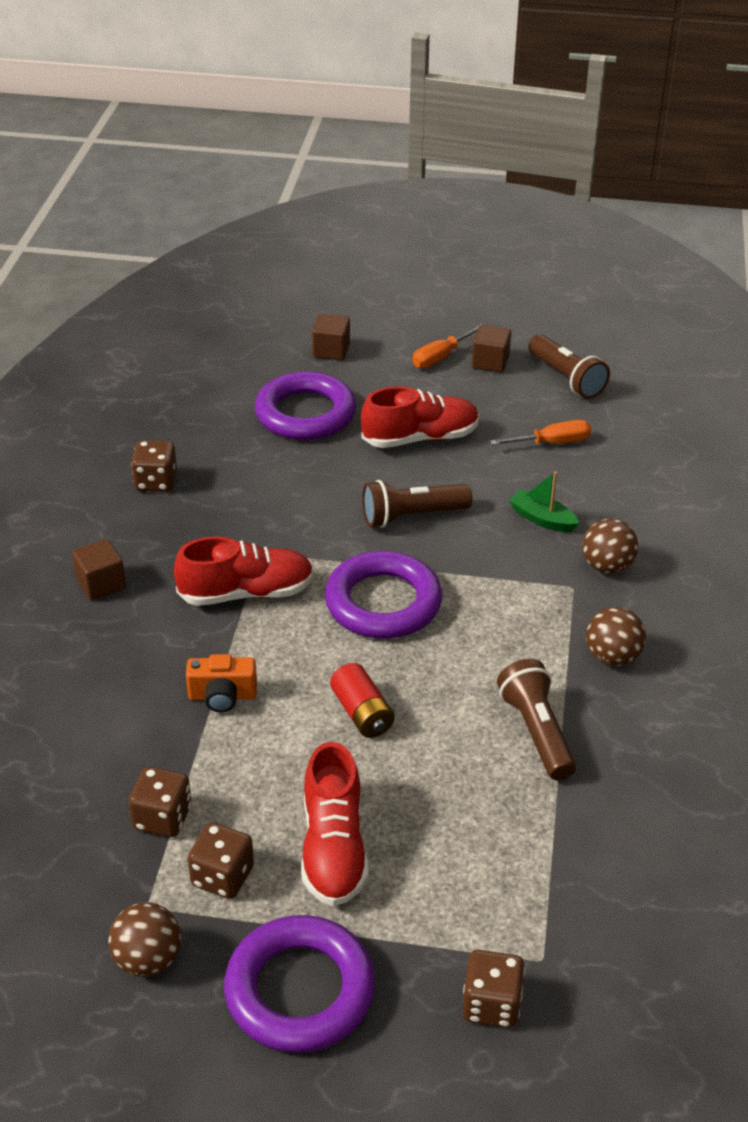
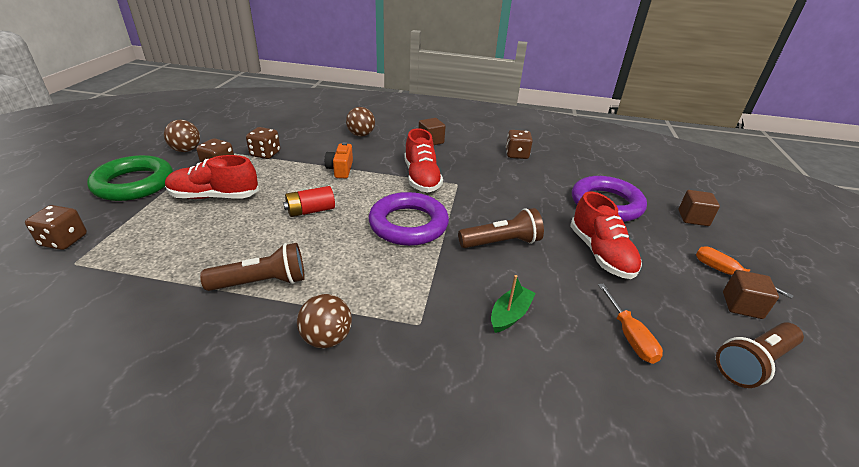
camera: 90 degrees right, 5 degrees down
(300, 990) = (134, 184): purple ring -> green ring
(412, 516) = (501, 242): brown flashlight -> brown flashlight turned 90 degrees clockwise
(607, 566) = (446, 352): brown ball -> brown ball (361, 135)

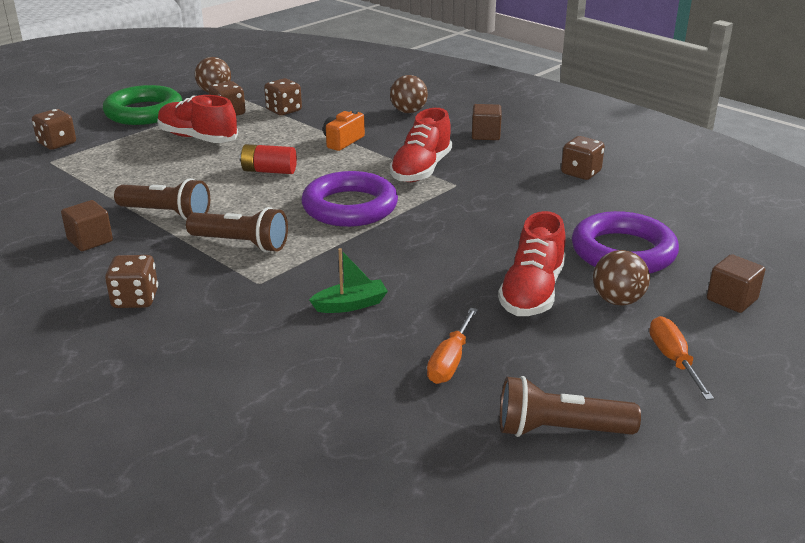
camera: 35 degrees right, 5 degrees down
(326, 338) = (173, 266): brown ball -> brown ball (617, 300)
(329, 394) = (135, 299): none -> brown dice
(501, 242) = (428, 249): brown flashlight -> brown flashlight (241, 244)
(742, 305) = (638, 389): brown cube -> brown cube (90, 240)

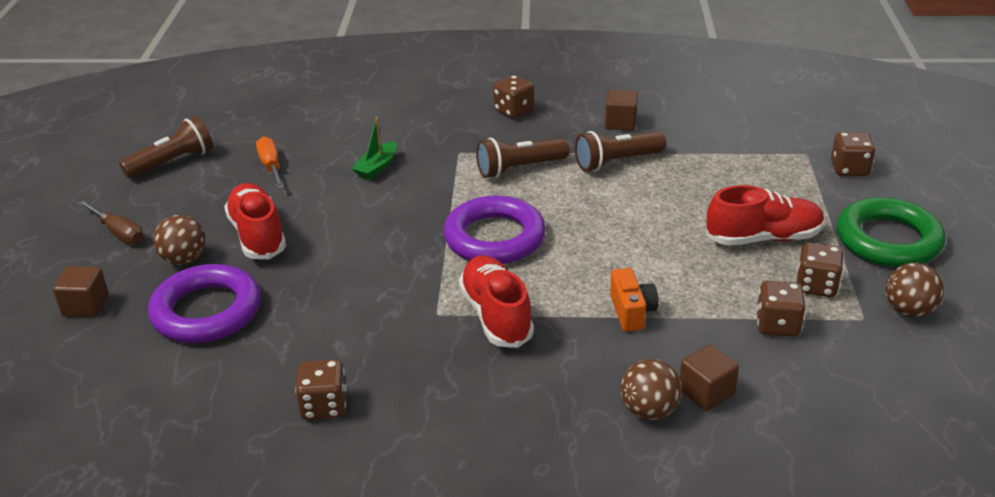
camera: 140 degrees right, 5 degrees up
(269, 171) = (625, 237): red battery -> none
(485, 135) = (500, 417): brown cube -> brown cube (706, 392)
(673, 360) = (118, 232): orange screwdriver -> brown screwdriver

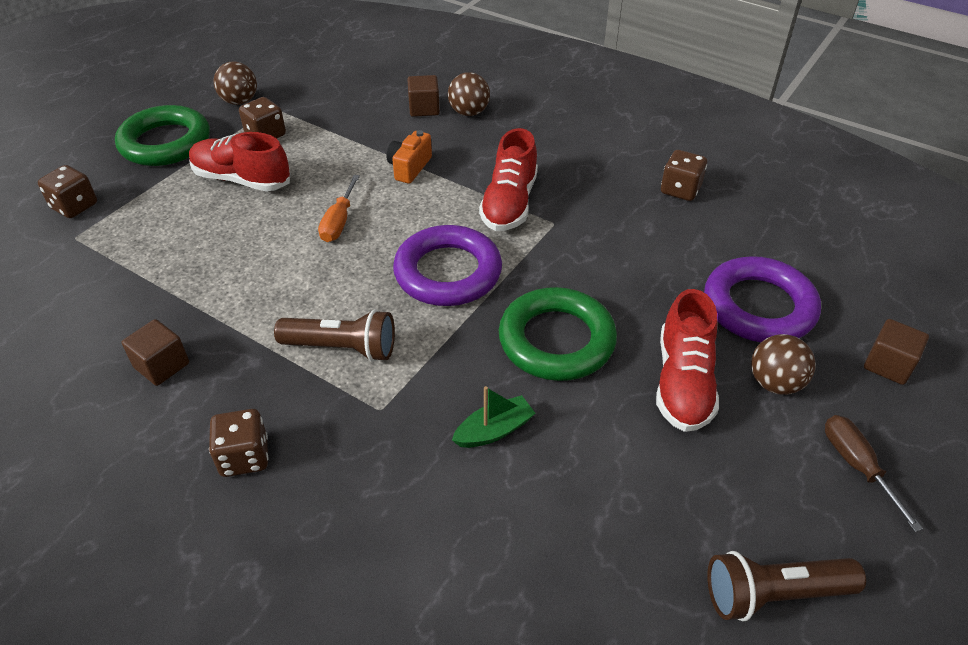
camera: 150 degrees left, 10 degrees up
(271, 167) = (628, 504): orange screwdriver -> orange screwdriver (339, 221)
(369, 226) = (556, 340): none -> green ring
(617, 162) = (241, 309): brown flashlight -> none
(777, 325) = (328, 124): brown dice -> none

